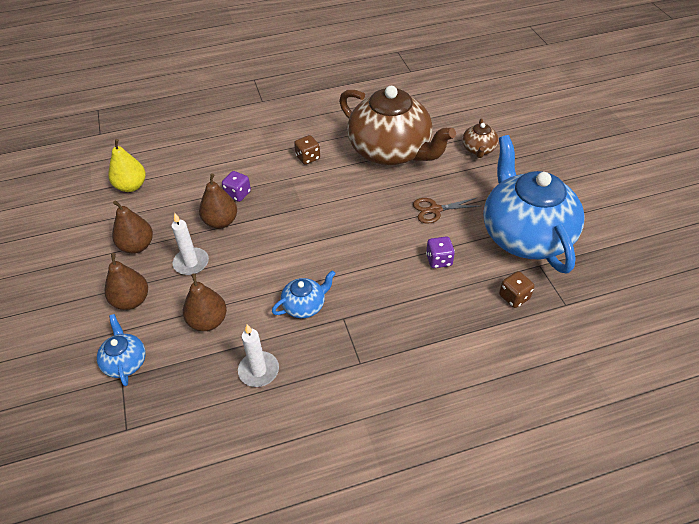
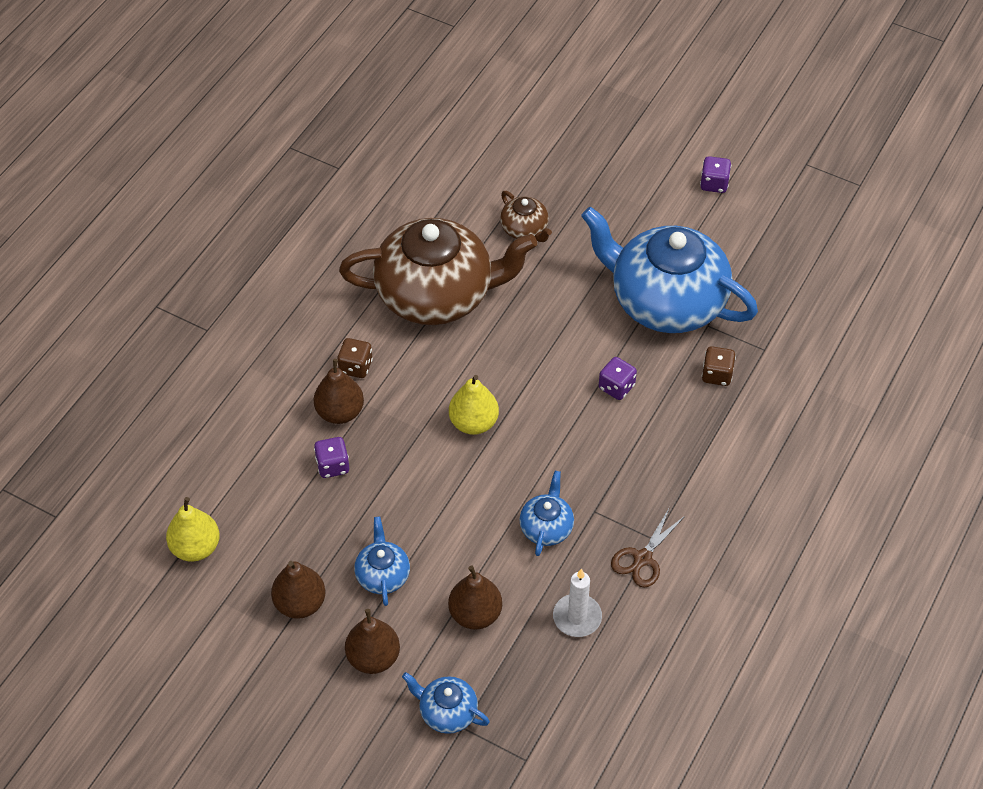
camera: 45 degrees left, 5 degrees up
(191, 263) = (382, 575): white candle -> blue teapot
(221, 222) = (355, 509): brown pear -> brown pear (340, 412)
(333, 223) = (473, 423): none -> yellow pear
(435, 210) = (556, 334): brown scissors -> brown scissors (642, 559)
(630, 193) = (714, 184): none -> purple dice

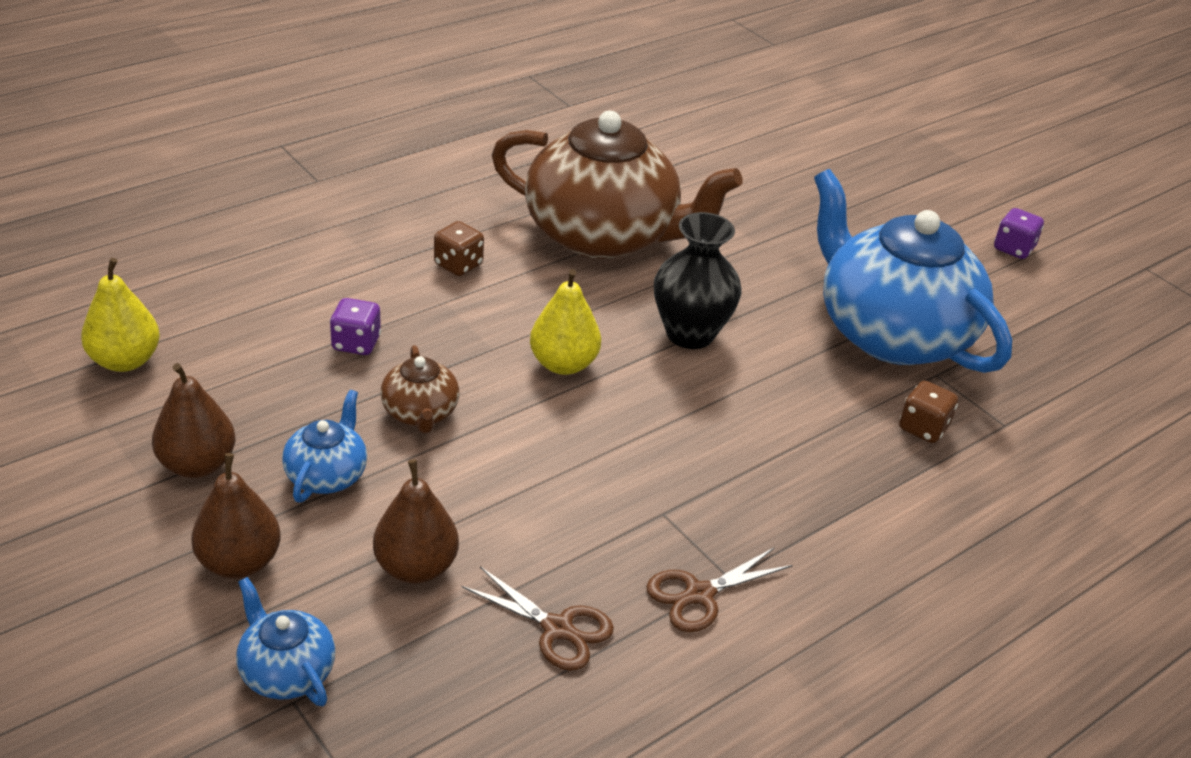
camera: 20 degrees right, 15 degrees down
(340, 412) = (406, 298): brown pear -> none
(525, 229) = (749, 215): brown teapot -> brown teapot (420, 413)
(539, 360) = (690, 334): none -> black vase
(546, 527) = (584, 506): blue teapot -> none
(577, 617) = (558, 629): white candle -> brown scissors
(616, 387) = (775, 393): purple dice -> none

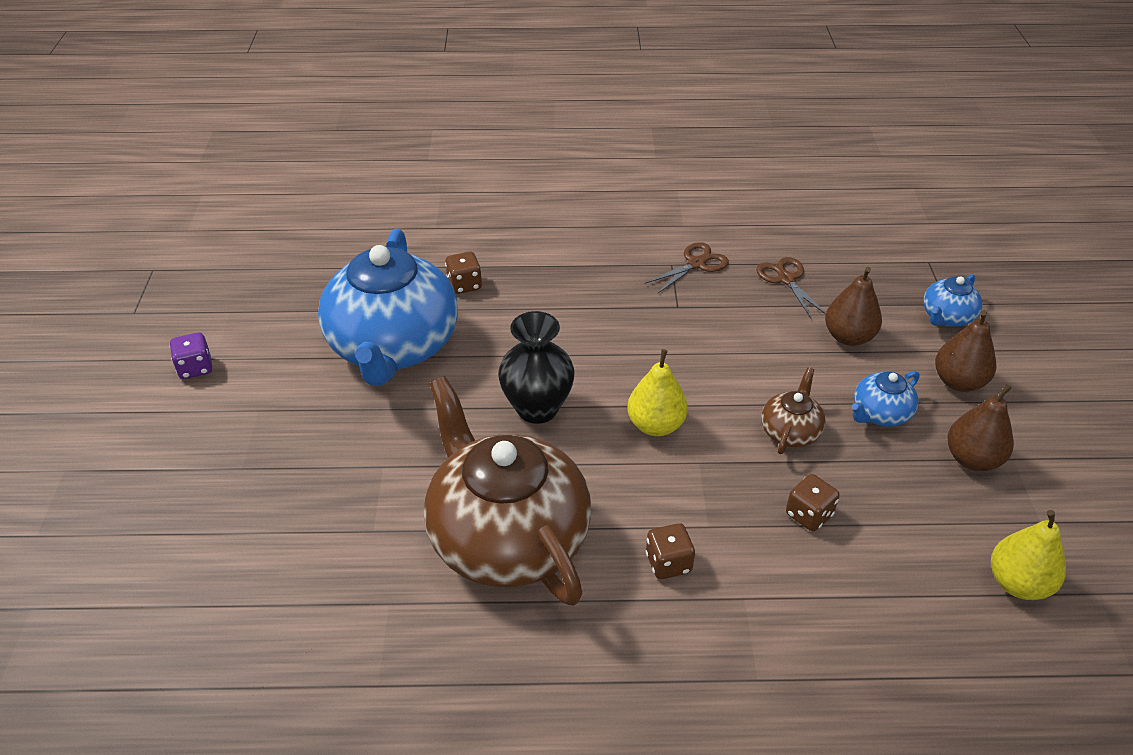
camera: 140 degrees left, 5 degrees up
(286, 671) = (946, 317): blue teapot -> blue teapot turned 45 degrees clockwise
(356, 343) = (809, 515): purple dice -> brown dice
(699, 595) = (696, 264): brown scissors -> brown scissors turned 45 degrees counterclockwise

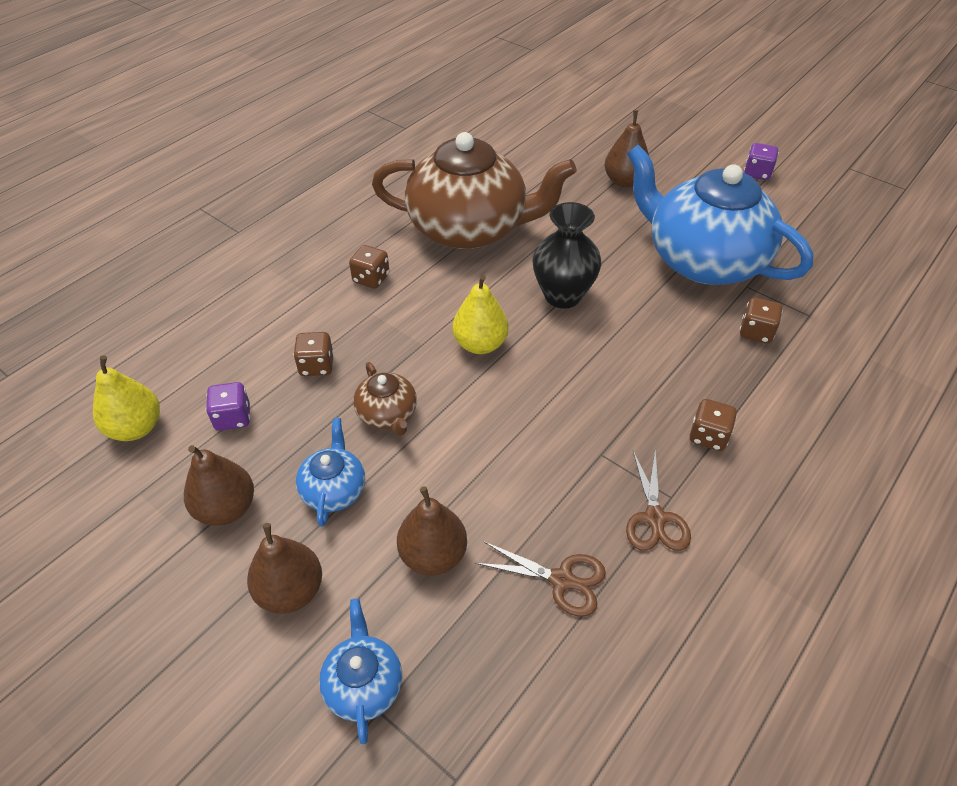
camera: 130 degrees right, 5 degrees up
(296, 459) = (624, 181): none -> brown pear
(601, 268) = (708, 436): none -> brown dice
(920, 525) = (233, 418): none -> purple dice

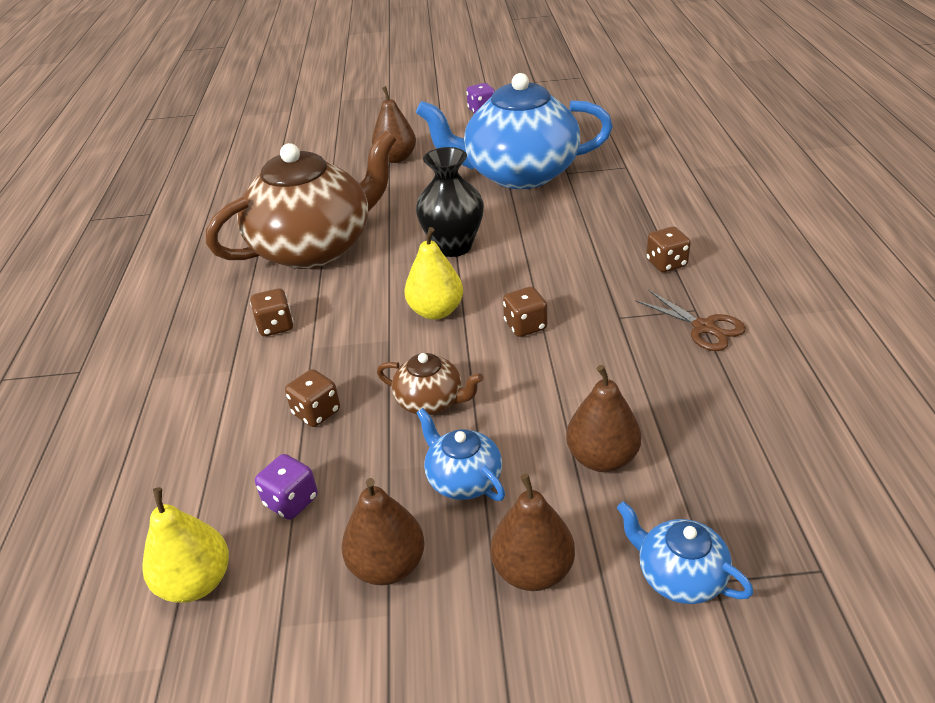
camera: 40 degrees left, 10 degrees down
(562, 580) = (704, 403): brown scissors -> none
(756, 332) = (610, 193): brown dice -> brown dice (525, 326)

